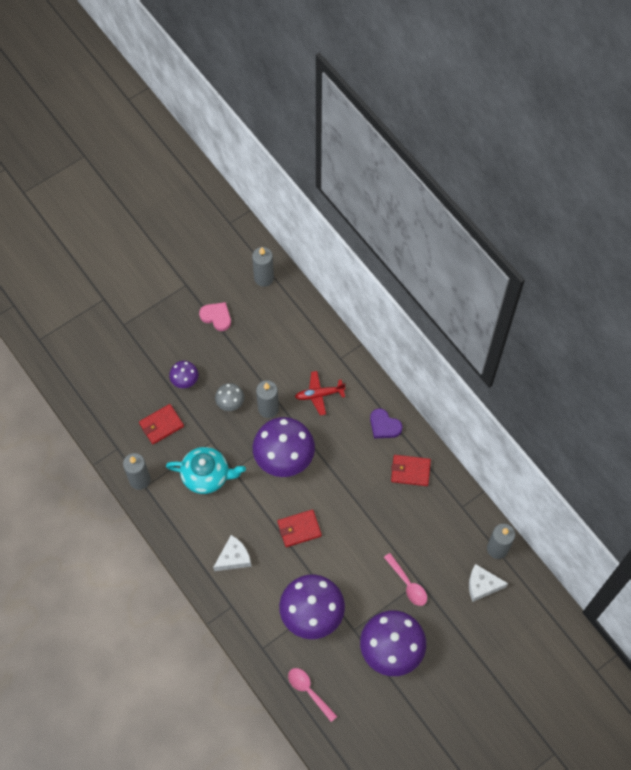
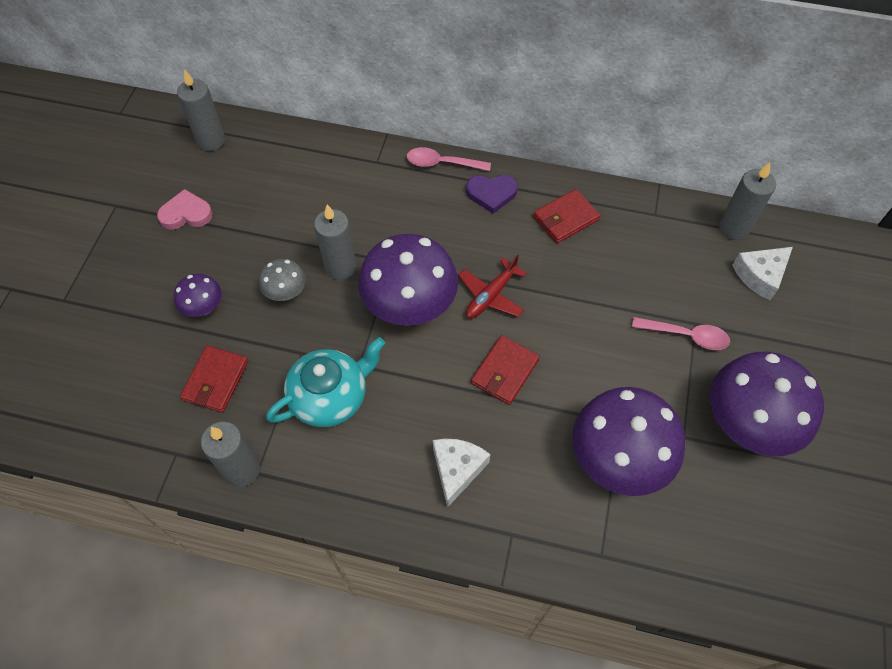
camera: 40 degrees left, 5 degrees down
(309, 691) = (711, 560): pink spoon -> pink spoon (442, 163)
(319, 394) = (387, 212): red plane -> red plane (491, 296)

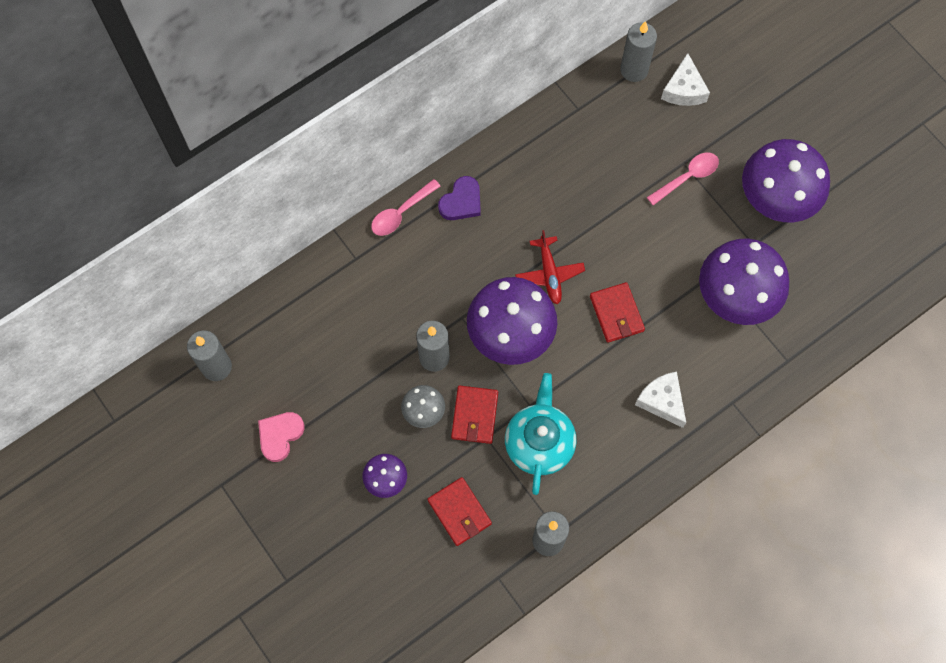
camera: 50 degrees left, 10 degrees up
(565, 218) = (528, 170): red wallet -> red wallet (474, 415)

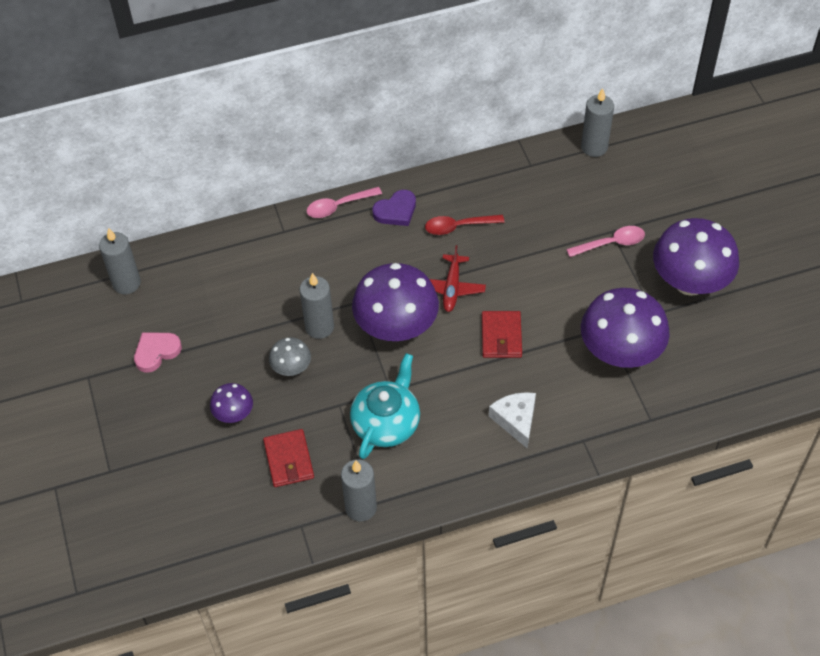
camera: 20 degrees right, 15 degrees down
(474, 415) = (336, 384): red wallet -> none
(531, 202) = (458, 226): none -> red spoon
(684, 89) = (634, 173): white cheese -> none

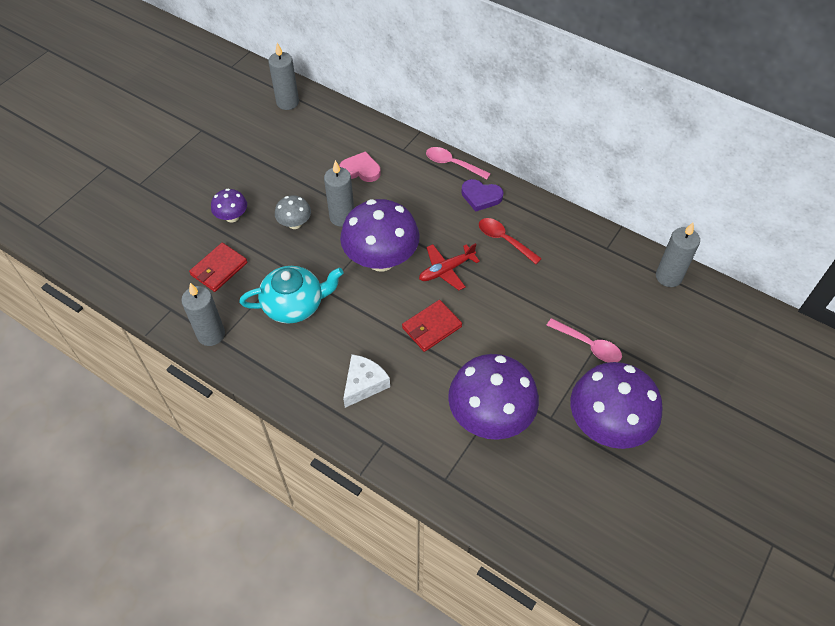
camera: 50 degrees right, 0 degrees up
(156, 352) = (247, 149): pink heart -> pink heart (361, 170)

